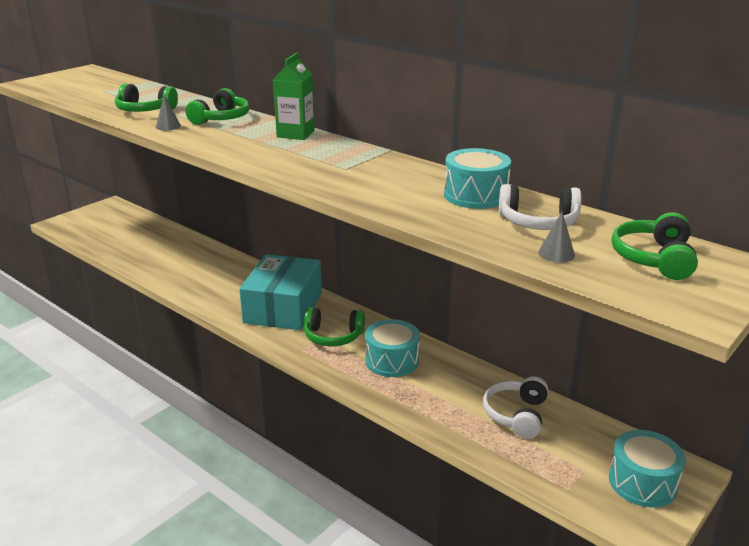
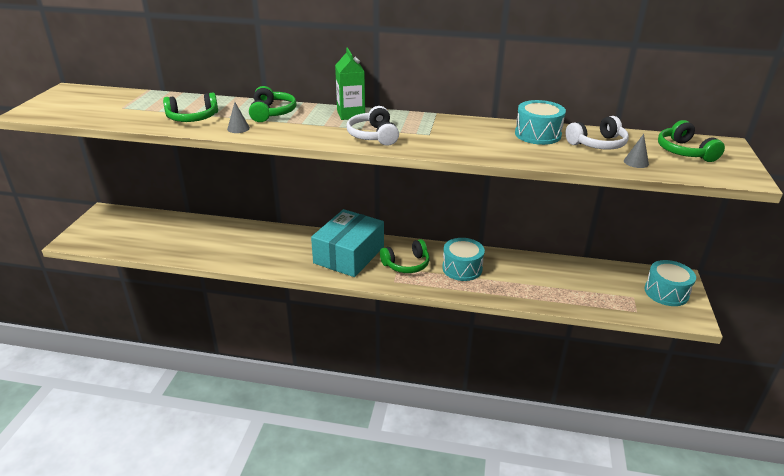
camera: 30 degrees left, 5 degrees up
(283, 308) = (349, 255): turquoise box -> turquoise box turned 45 degrees clockwise
(516, 415) = (568, 277): white headphones -> white headphones (373, 136)

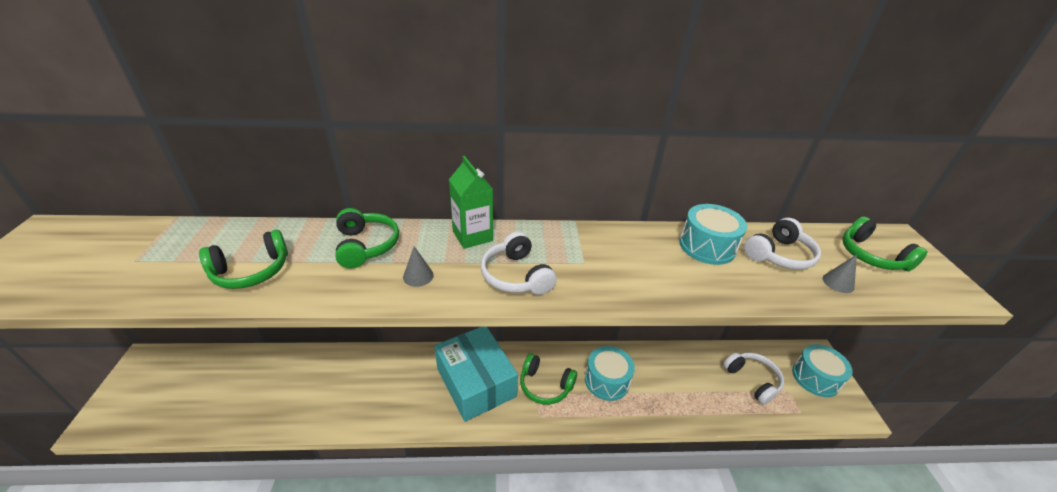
camera: 15 degrees left, 5 degrees up
(238, 128) = (324, 285): grey cone -> grey cone (418, 276)
(349, 255) = (476, 382): turquoise box -> turquoise box turned 45 degrees counterclockwise
(406, 264) = (545, 385): green headphones -> green headphones turned 60 degrees clockwise
(600, 286) = (752, 380): none -> white headphones

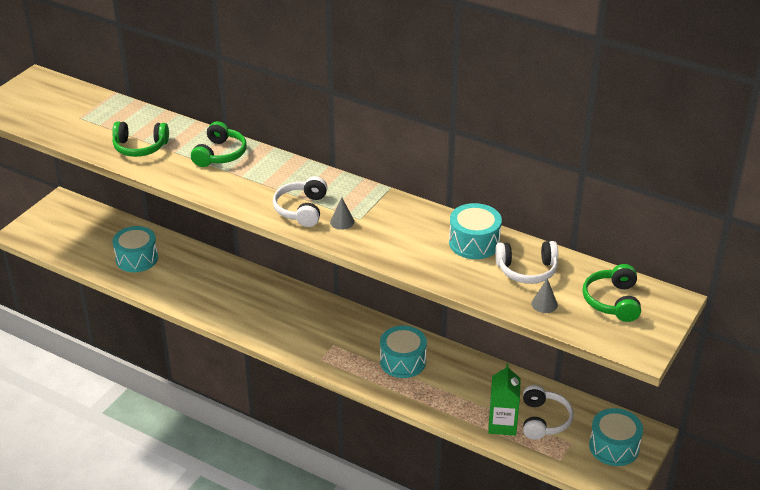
camera: 35 degrees right, 0 degrees up
(272, 391) = (137, 258): none -> turquoise drum
(418, 276) = (237, 186): grey cone -> grey cone (342, 222)
(472, 236) = (298, 172): green carton -> green carton (502, 424)
(476, 382) = (290, 315): turquoise box -> none
(545, 385) = (345, 342): green headphones -> none

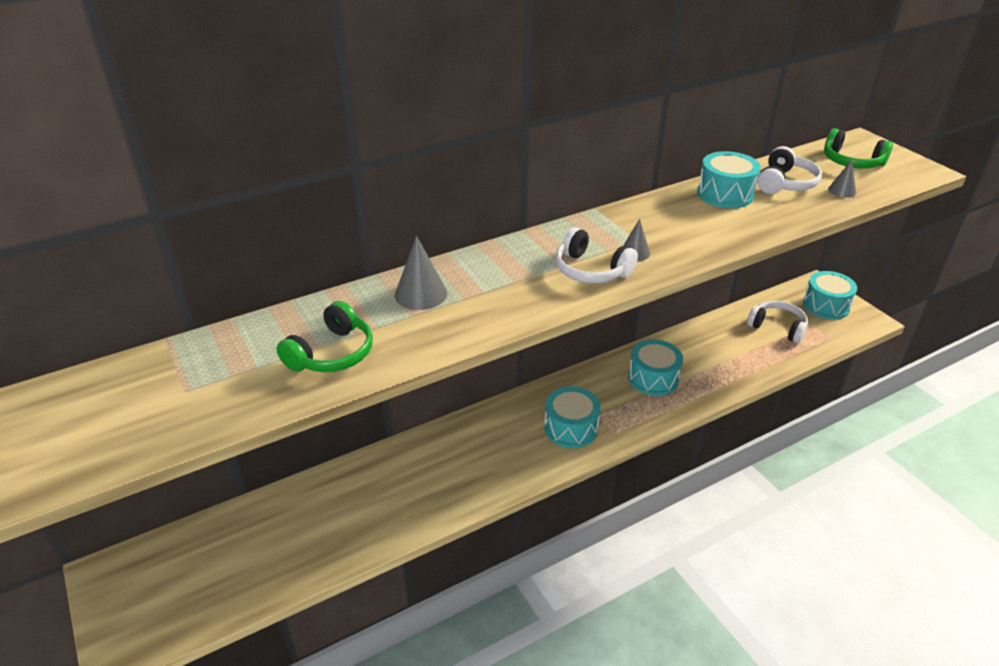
camera: 60 degrees left, 0 degrees up
(137, 258) = (310, 530): turquoise drum -> turquoise drum (571, 428)
(220, 154) = (421, 294): green headphones -> grey cone
(502, 424) = (772, 352): green carton -> none

